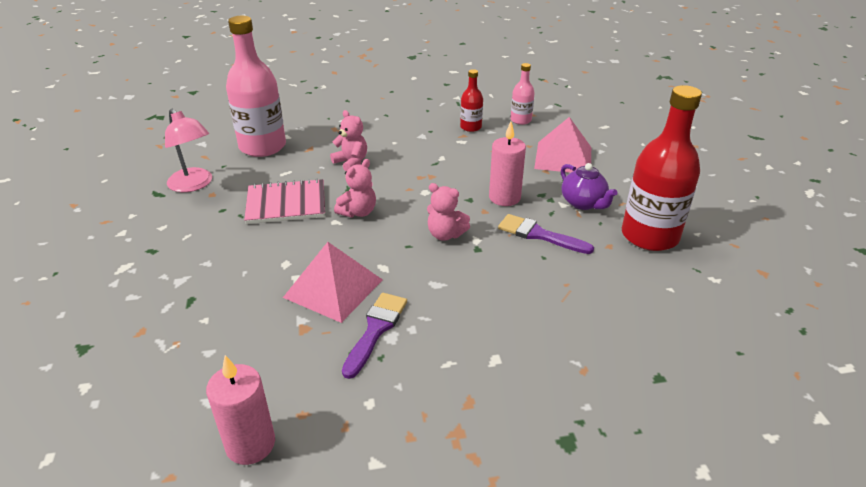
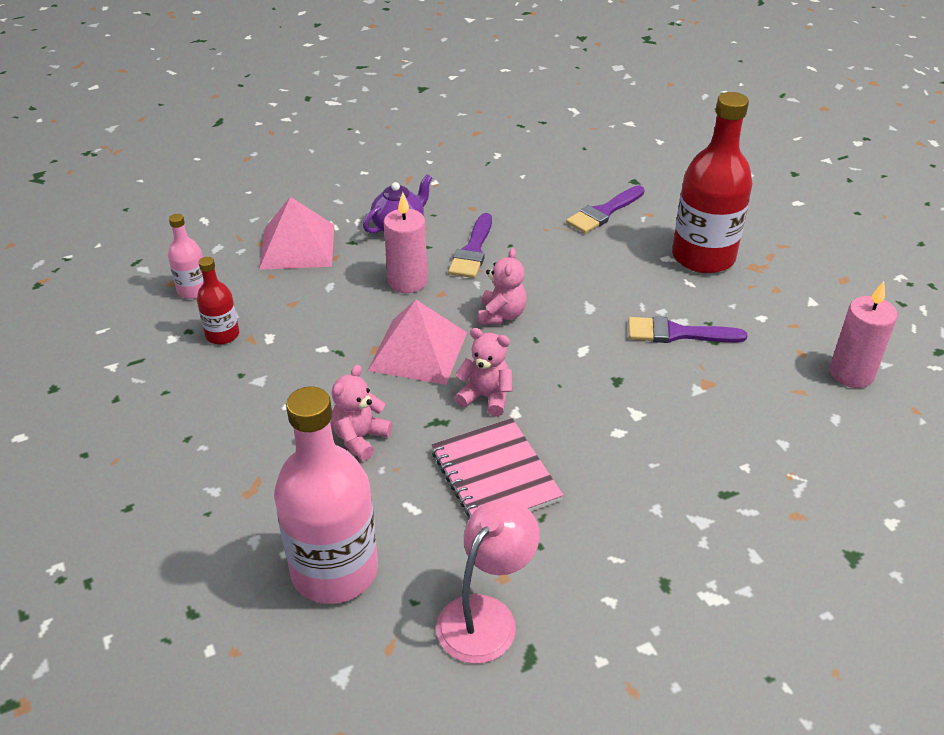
camera: 105 degrees left, 5 degrees up
(333, 288) = (637, 379): pink pyramid -> pink pyramid (418, 351)
(591, 333) = (604, 212): none -> purple brush
(649, 236) = (445, 186): red bottle -> red bottle (703, 257)

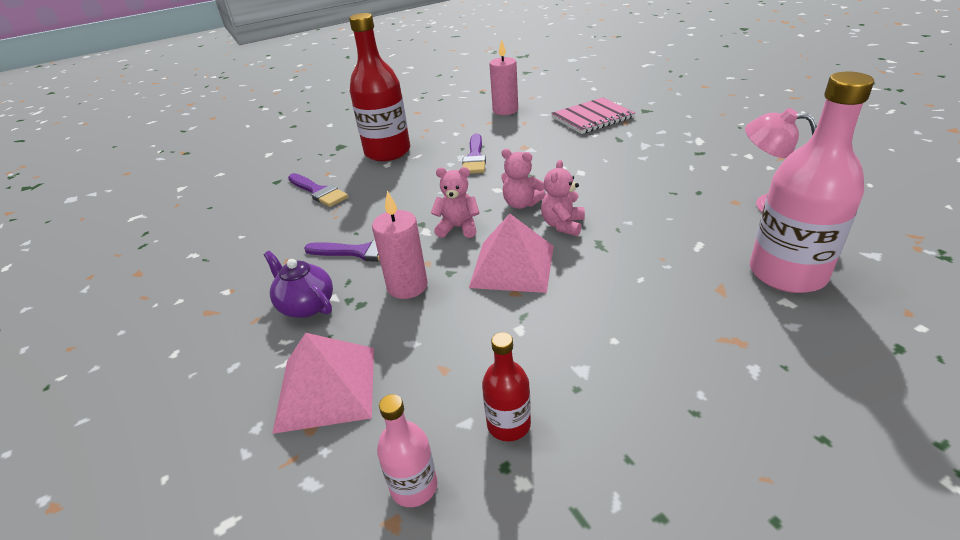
camera: 90 degrees left, 5 degrees down
(360, 438) = (637, 283): pink teddy bear -> pink teddy bear (521, 204)
(495, 476) = (645, 213): pink notebook -> pink notebook (592, 118)

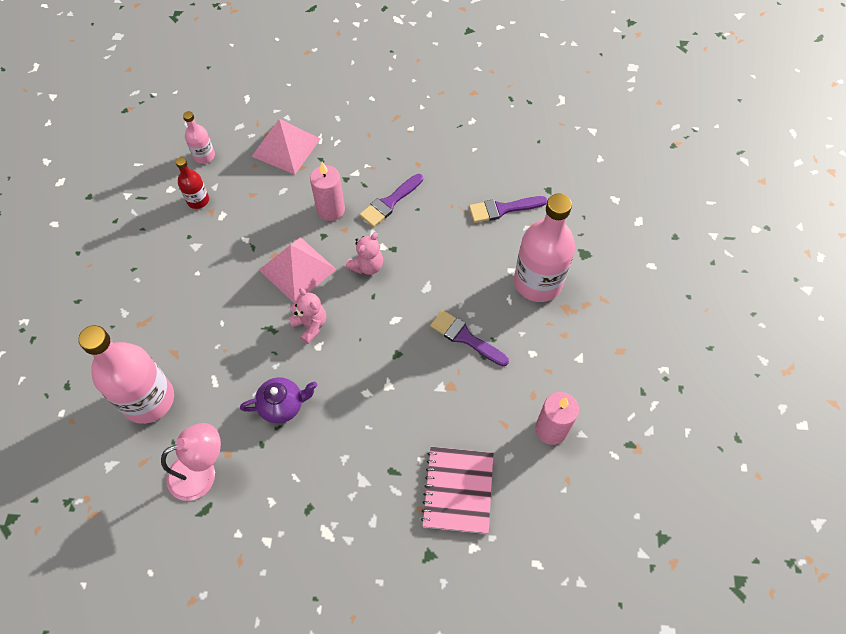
camera: 120 degrees right, 25 degrees up
(306, 305) = (359, 159): purple teapot -> purple teapot (282, 405)
(387, 152) = (538, 282): red bottle -> pink bottle
(521, 204) = (360, 320): pink teddy bear -> none

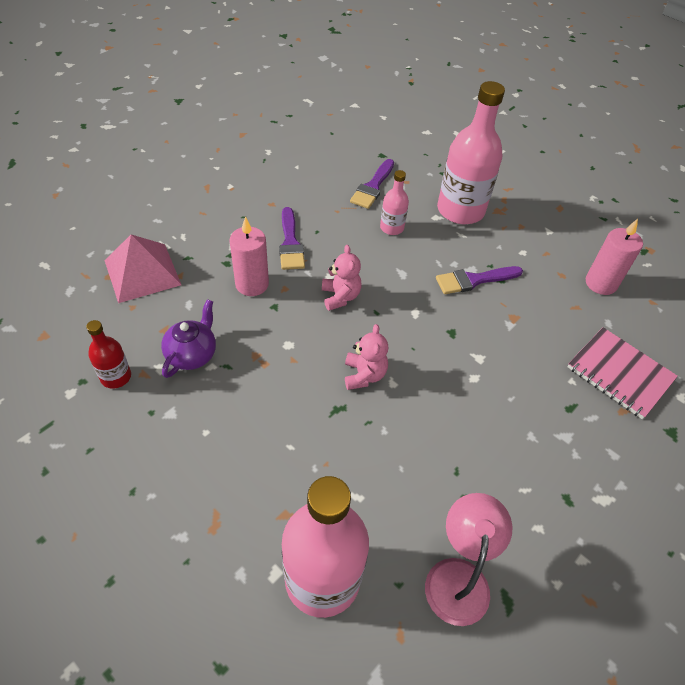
camera: 55 degrees left, 10 degrees down
(204, 156) = (67, 339): pink bottle -> pink bottle (392, 228)
(282, 405) = (435, 452): purple teapot -> purple teapot (192, 354)
(297, 269) = (291, 347): pink pyramid -> none
(310, 325) = (364, 375): pink teddy bear -> pink teddy bear turned 90 degrees clockwise

